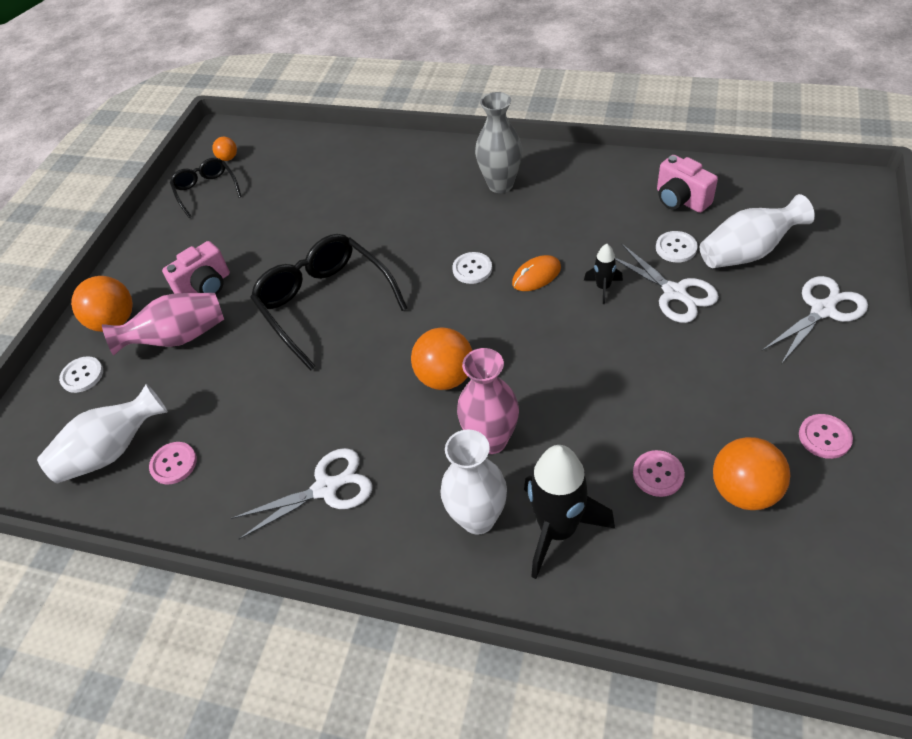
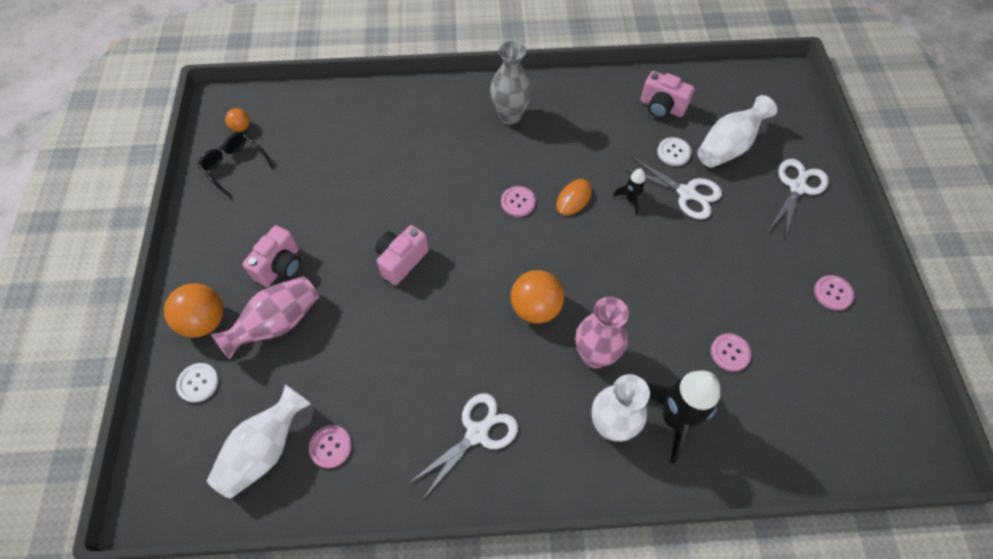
camera: 25 degrees left, 10 degrees up
(324, 303) = (401, 261): black glasses -> pink camera
(472, 269) = (518, 202): white button -> pink button
(743, 491) = (793, 350): orange ball -> none

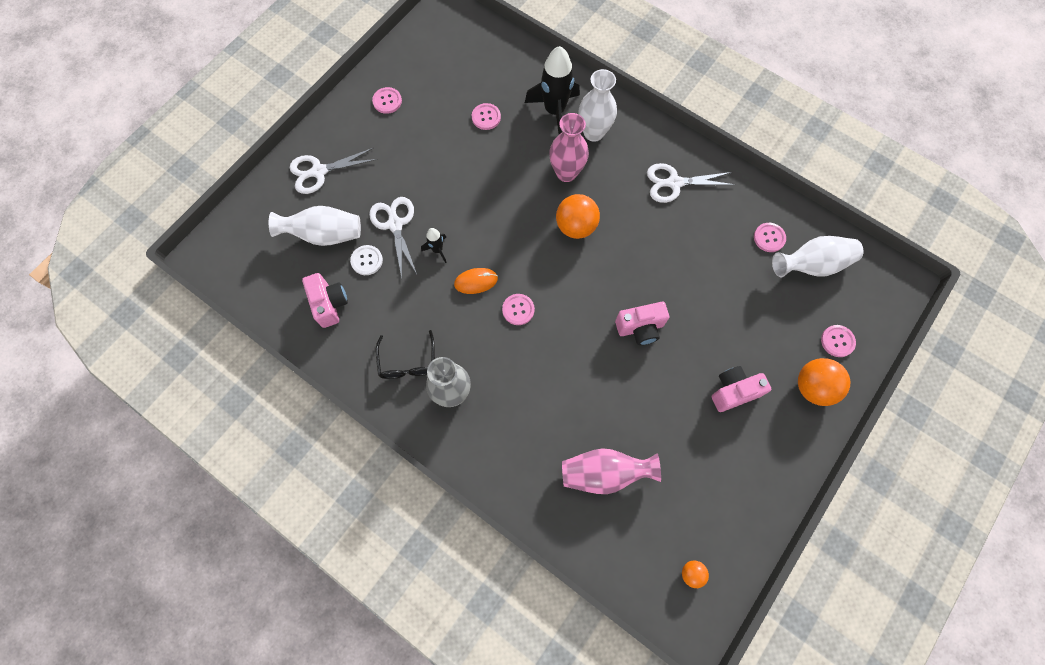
camera: 140 degrees left, 10 degrees up
(198, 383) = (837, 341): white button -> pink button
(234, 166) = (720, 528): black glasses -> black glasses (408, 362)
(277, 324) = (760, 345): pink vase -> pink vase (604, 473)

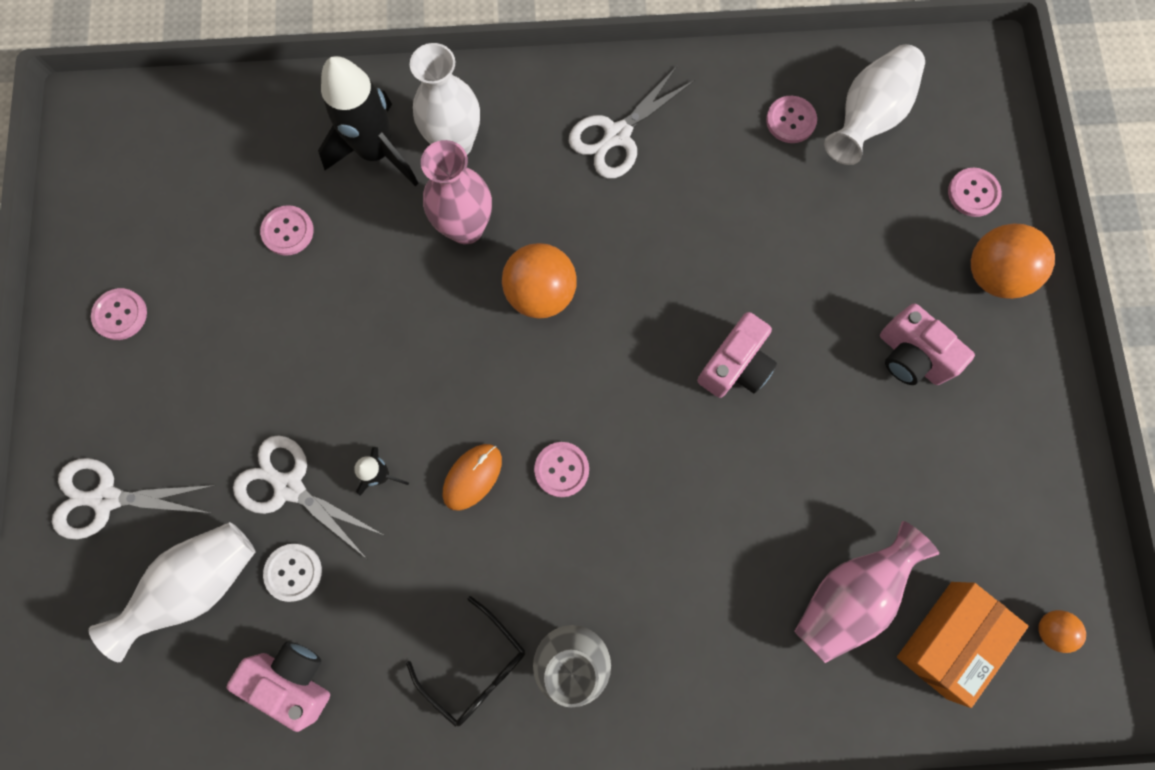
camera: 40 degrees left, 5 degrees up
(319, 171) = (107, 498): white scissors -> white scissors turned 60 degrees clockwise
(636, 534) = (949, 639): none -> orange box
(733, 391) = (910, 356): pink camera -> pink camera turned 75 degrees counterclockwise

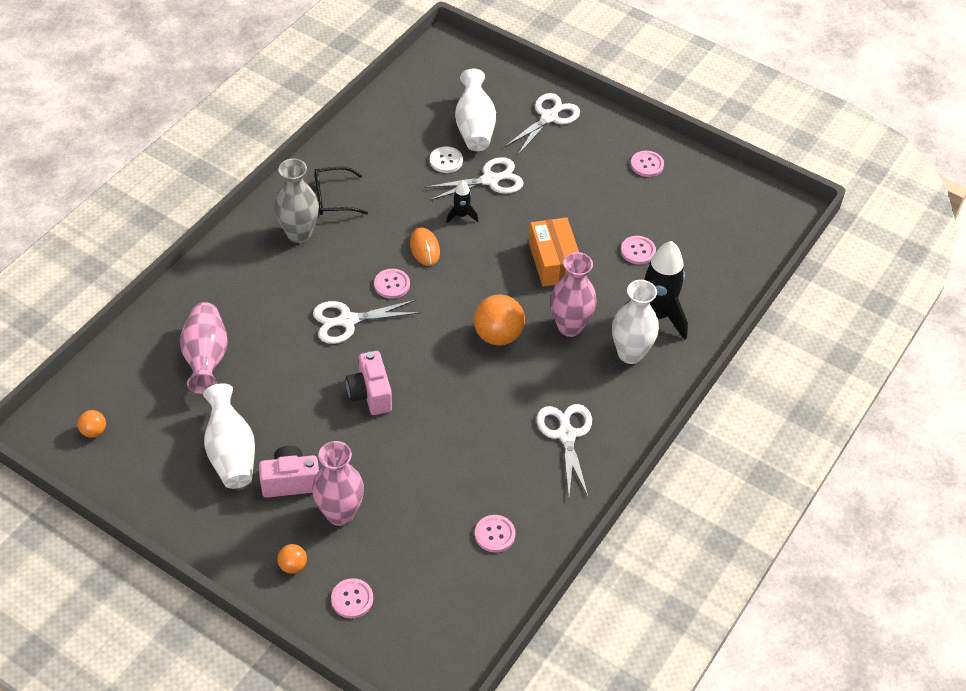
camera: 125 degrees right, 25 degrees down
(294, 679) = (396, 137): pink camera -> none
(657, 476) = (348, 321): none -> white scissors
(867, 117) = (458, 580): white vase -> white vase (231, 452)
(899, 277) = (340, 513): none -> pink vase
(949, 639) = (140, 384): orange box -> orange box (553, 261)
(993, 274) = (293, 565): orange ball -> orange ball, size x0.51

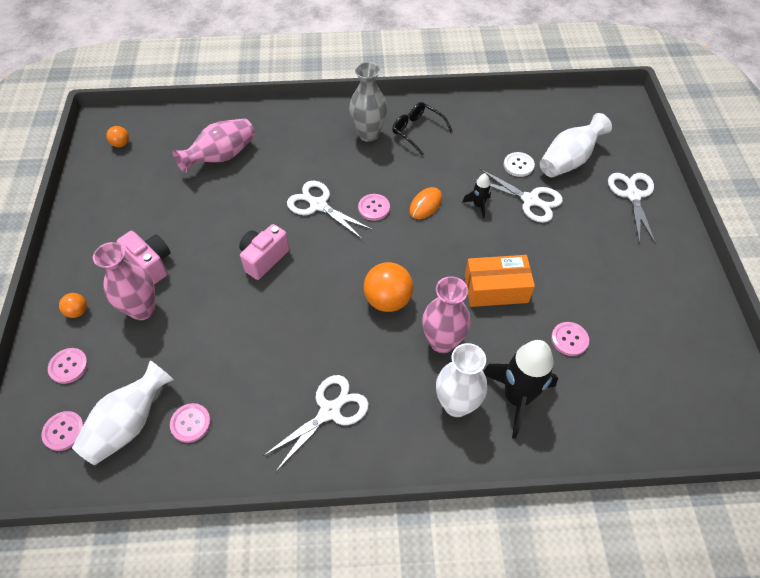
camera: 55 degrees right, 5 degrees up
(231, 452) = (153, 217): white vase -> white vase (129, 424)
(549, 117) = (632, 195): white scissors -> white scissors turned 90 degrees counterclockwise
(553, 261) = (496, 289): orange box -> orange box turned 45 degrees clockwise
(647, 165) = (666, 287): pink button -> pink button (64, 431)

